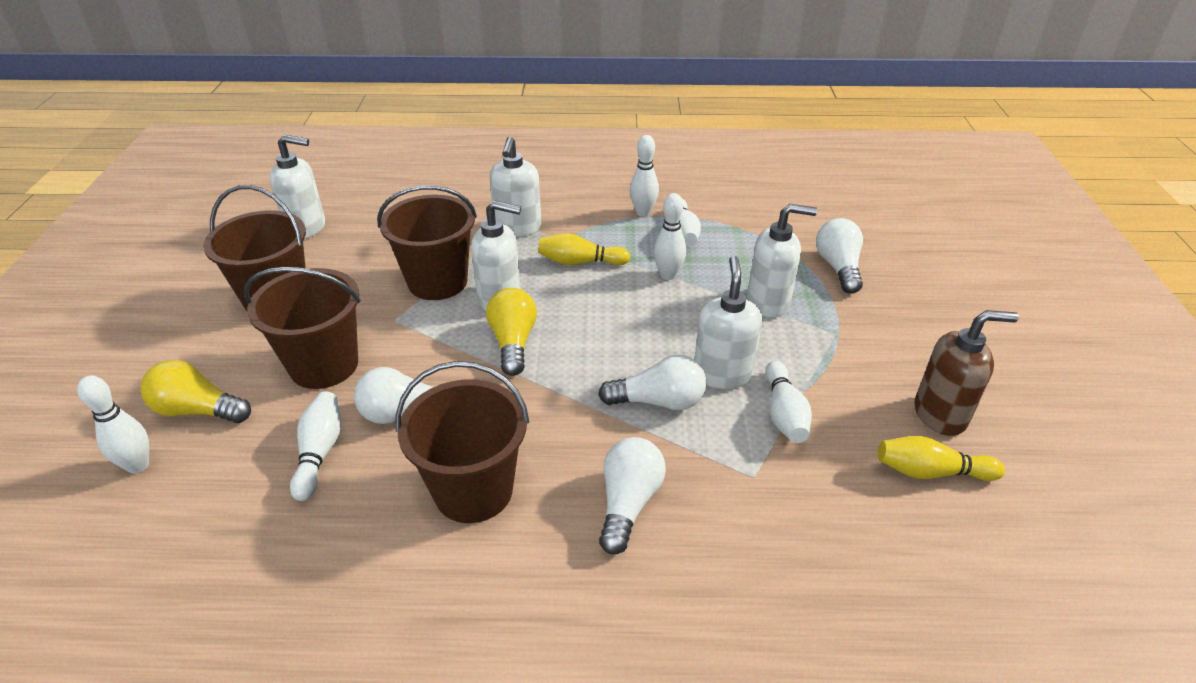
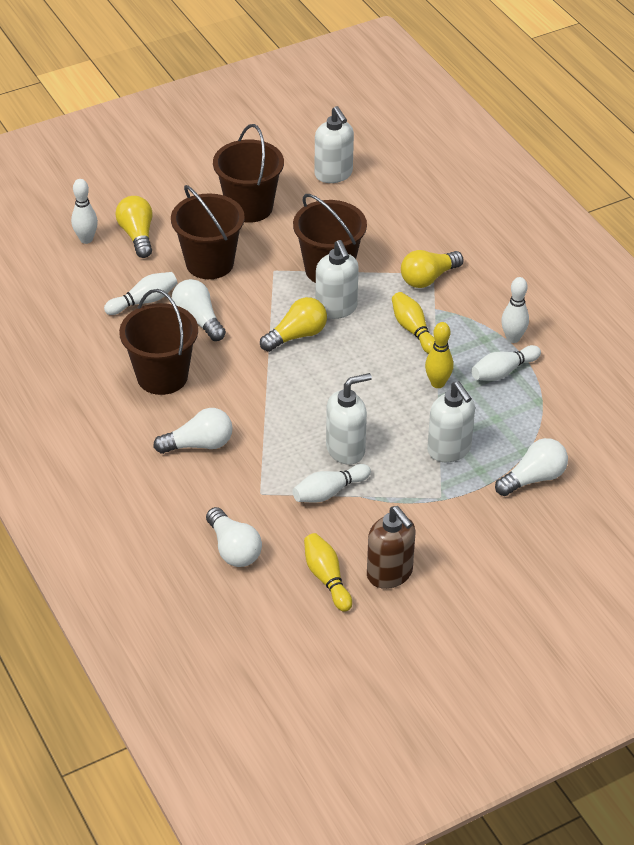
camera: 60 degrees right, 5 degrees up
(518, 228) = (428, 278): white soap dispenser -> yellow light bulb
(658, 401) = (294, 427): white light bulb -> white light bulb (233, 549)
(668, 275) = (437, 383): white bowling pin -> yellow bowling pin

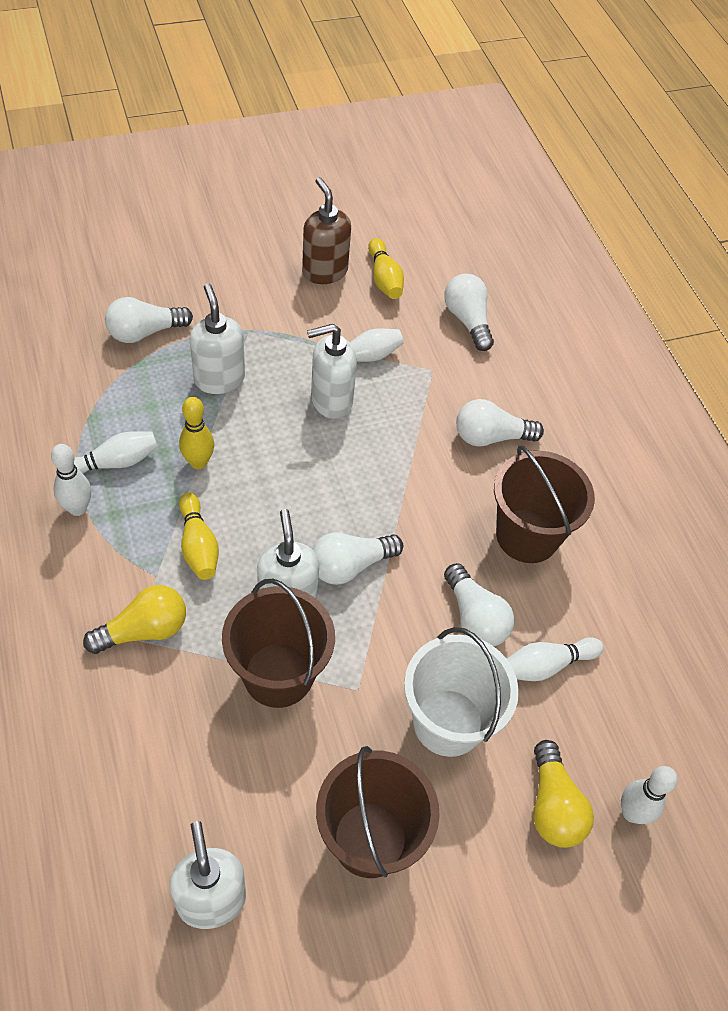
camera: 175 degrees left, 10 degrees up
(209, 263) = (448, 722): brown bucket -> white bucket
(297, 335) = (350, 566): yellow light bulb -> white light bulb

